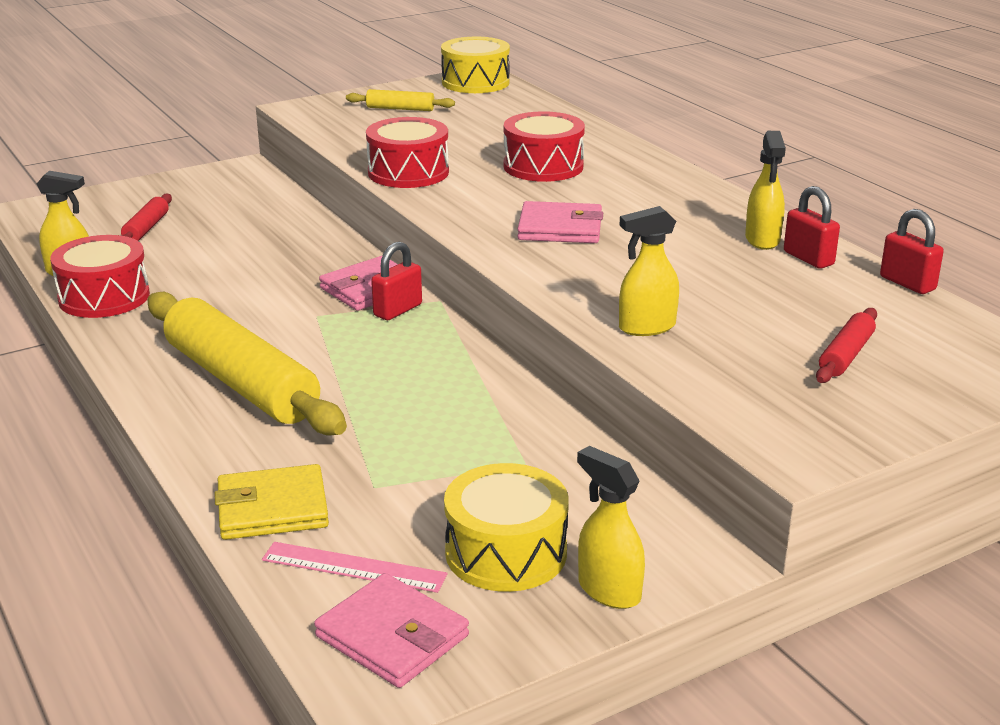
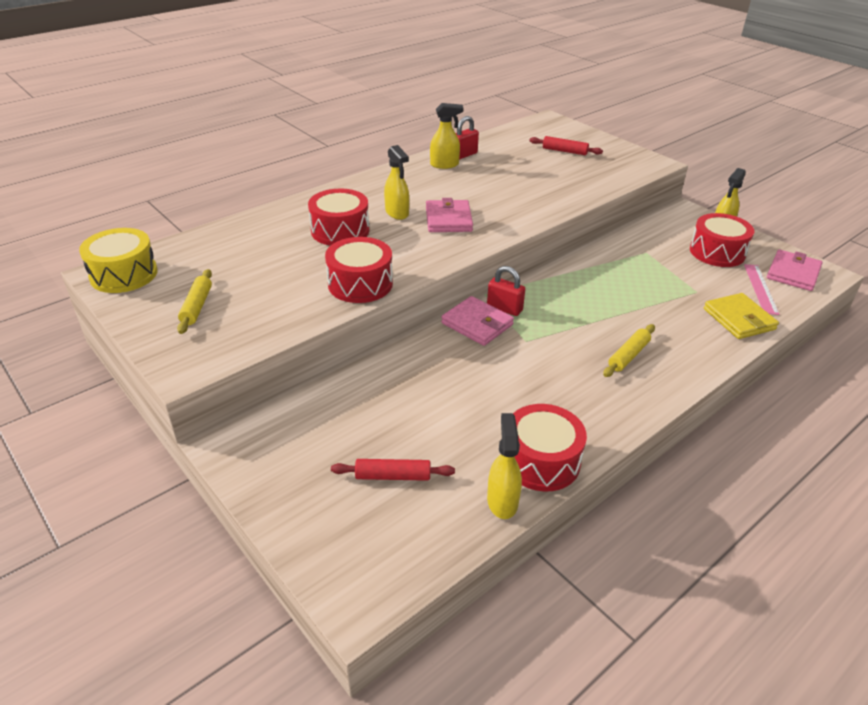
camera: 100 degrees left, 10 degrees up
(241, 383) = (628, 356): yellow rolling pin -> yellow rolling pin, size x0.45
(506, 552) = (717, 252): yellow drum -> red drum
(646, 327) = (565, 192): yellow spray bottle -> yellow spray bottle (397, 213)
(907, 283) = (483, 136): red padlock -> none

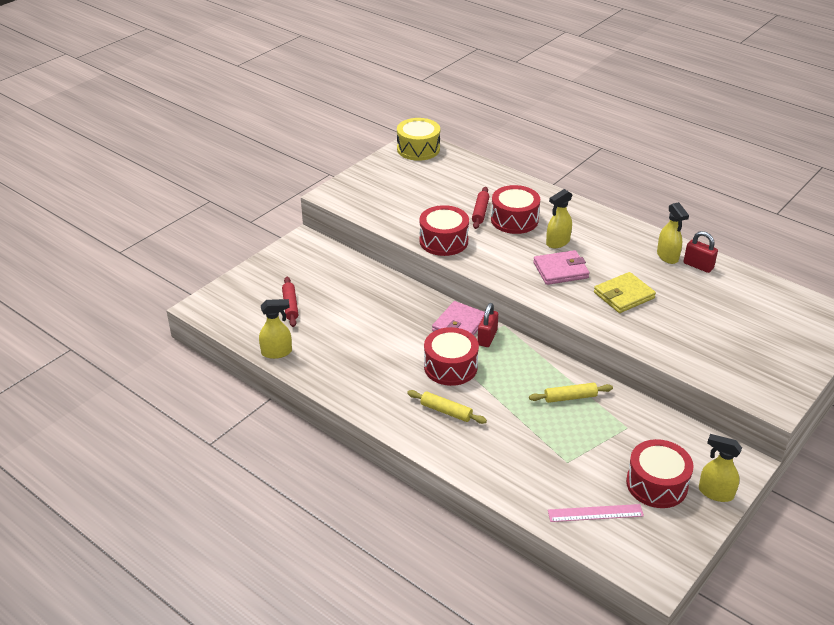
camera: 80 degrees right, 0 degrees up
(197, 306) = (393, 183): yellow rolling pin -> yellow rolling pin (570, 397)
(541, 461) = (315, 367): red drum -> red drum (450, 367)
(564, 151) = (757, 332): red rolling pin -> red rolling pin (480, 212)
(739, 319) = (530, 489): yellow wallet -> yellow wallet (624, 295)
(793, 273) = (642, 546): pink wallet -> none

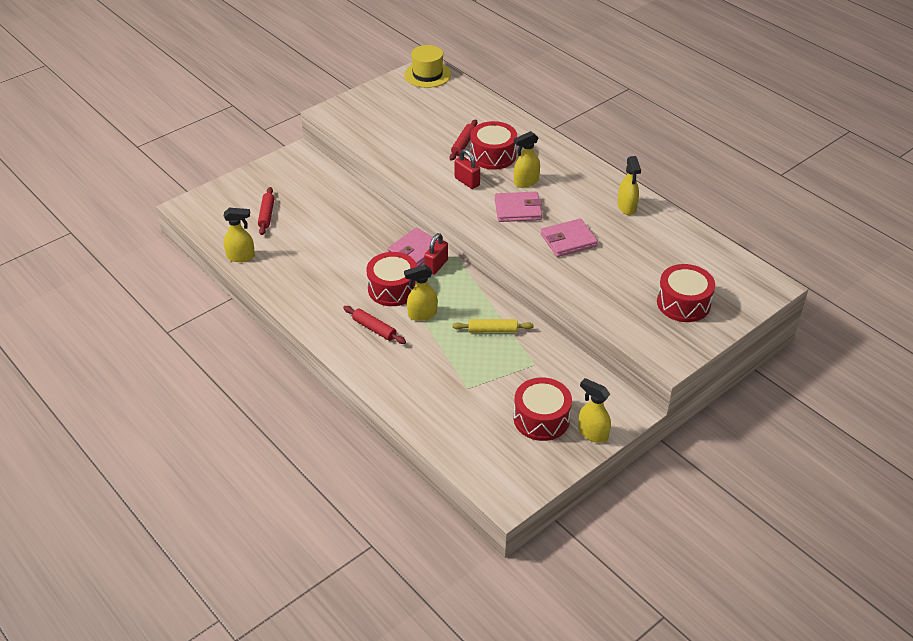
camera: 10 degrees right, 5 degrees up
(418, 149) = (427, 75): yellow drum -> yellow hat
(443, 241) = (418, 169): red drum -> red drum (683, 303)
(446, 411) = (374, 329): yellow rolling pin -> red rolling pin
(491, 390) = (422, 314): none -> yellow spray bottle
(595, 513) = (475, 436): pink ruler -> none
(624, 295) = (568, 240): yellow wallet -> pink wallet
(698, 266) = (653, 220): red padlock -> red padlock (467, 182)

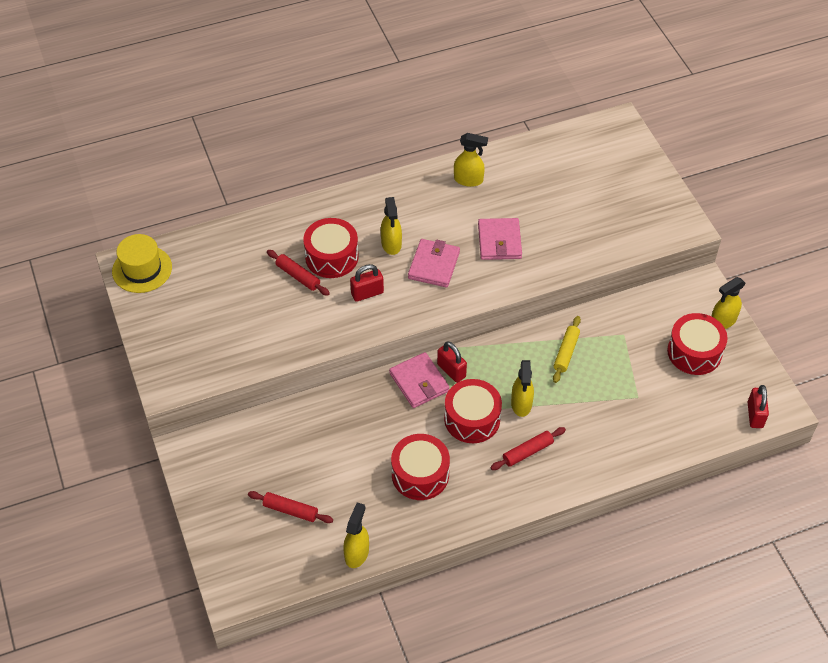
camera: 70 degrees left, 10 degrees up
(488, 479) = (755, 415): none -> red padlock
(683, 303) = (620, 190): red drum -> red drum (420, 474)

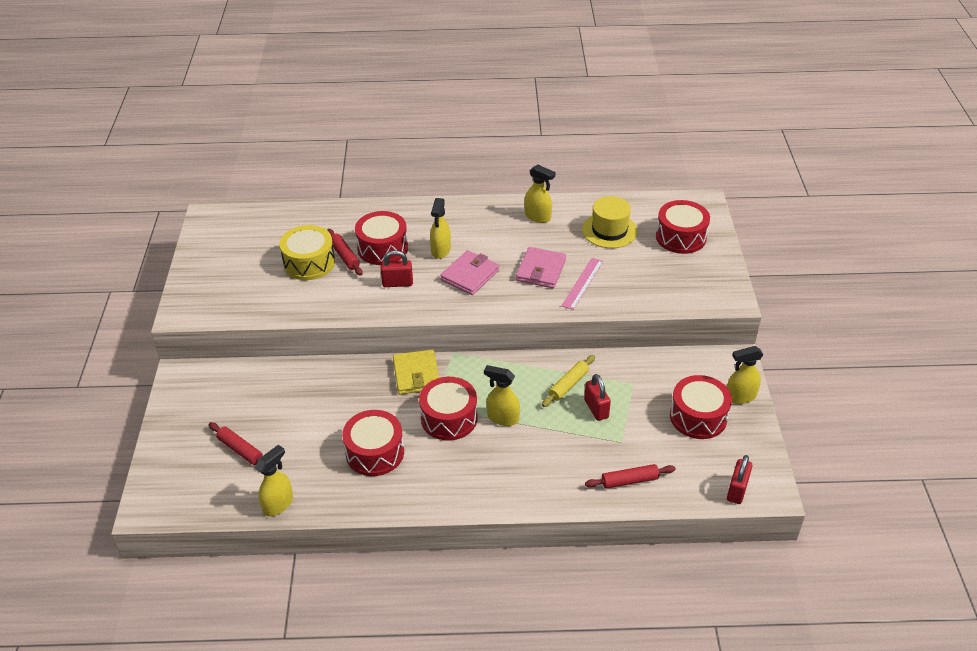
camera: 20 degrees right, 10 degrees down
(142, 269) = (218, 221): yellow hat -> yellow hat (609, 230)
(265, 293) = (309, 263): none -> yellow drum
(419, 382) = (416, 374): pink wallet -> yellow wallet
(451, 370) = (451, 372): red padlock -> red padlock (596, 409)
(521, 404) = (502, 418): yellow spray bottle -> yellow spray bottle turned 90 degrees clockwise
(528, 452) = (487, 461): red rolling pin -> red rolling pin (629, 481)
(545, 245) = (583, 283): none -> pink ruler
(615, 169) = (681, 237): none -> red drum

